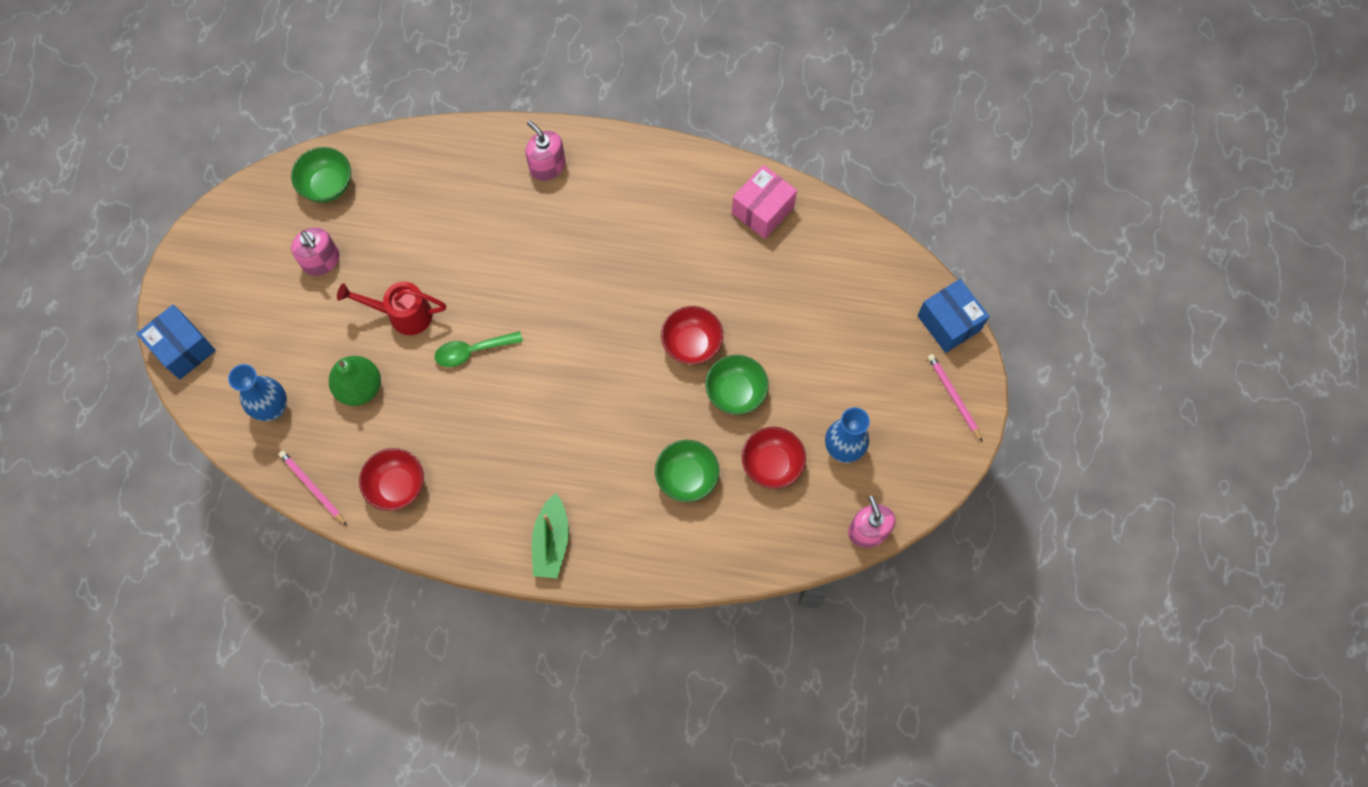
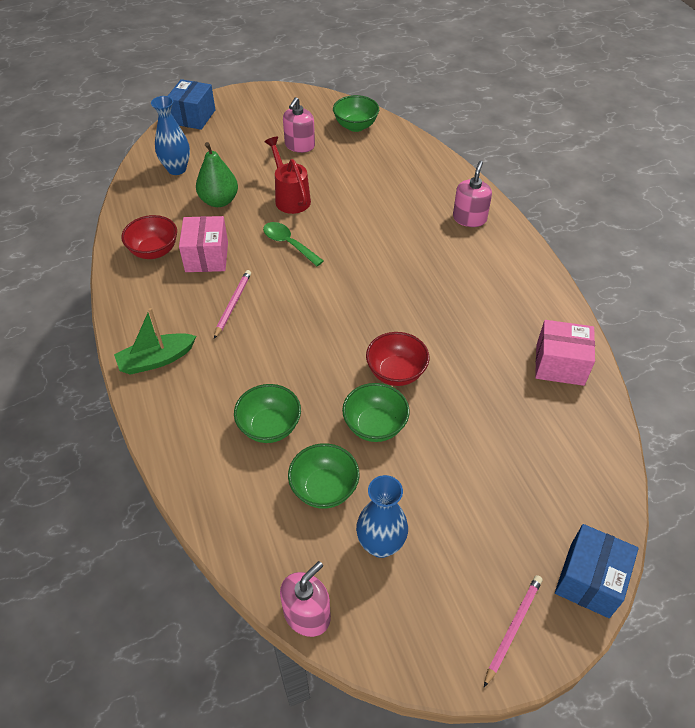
camera: 60 degrees right, 20 degrees down
(312, 488) = (128, 211): pink pencil -> pink pencil (233, 304)
(440, 438) = (207, 257): none -> pink box
(772, 464) = (324, 488): red bowl -> green bowl

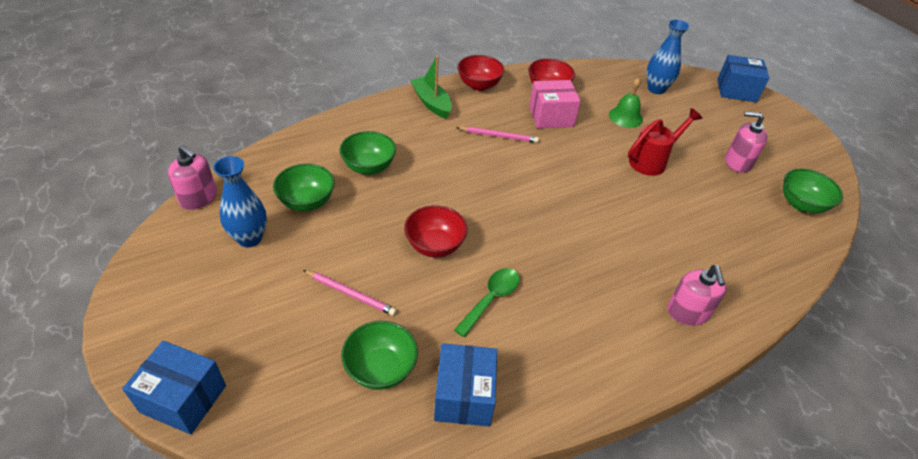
camera: 80 degrees right, 5 degrees down
(131, 311) = (479, 85): none -> red bowl
(219, 201) = (625, 117): green pear -> green bell
(288, 244) = (585, 164): green spoon -> green spoon (491, 299)
(375, 426) = (371, 232): green bowl -> green bowl (381, 369)
(469, 218) = (688, 312): pink soap dispenser -> pink soap dispenser turned 75 degrees clockwise
(512, 628) = (151, 329): pink pencil -> pink pencil (350, 294)
(560, 364) = (464, 396): pink box -> blue box

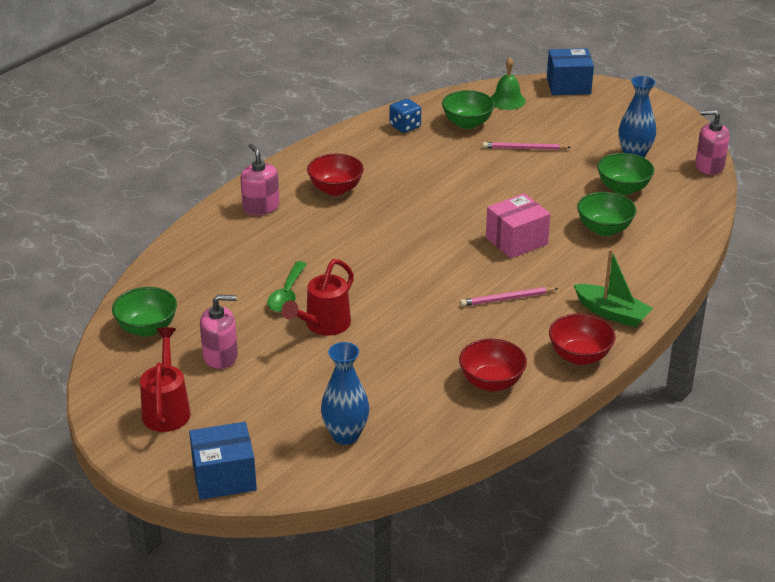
camera: 160 degrees right, 10 degrees down
(435, 246) = (489, 191): red bowl -> red bowl (335, 189)
(464, 396) = (405, 126): blue box -> blue dice
(491, 299) = (420, 173): green spoon -> green spoon (287, 294)
(551, 116) = (464, 343): pink box -> pink box (516, 241)
(625, 117) = (373, 374): green bell -> green bell (507, 100)
(777, 138) = (167, 409): none -> red watering can

